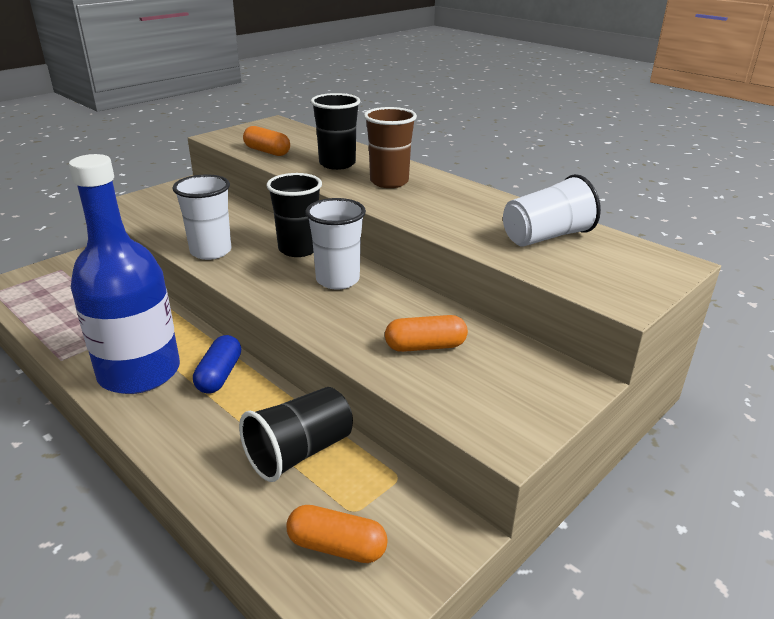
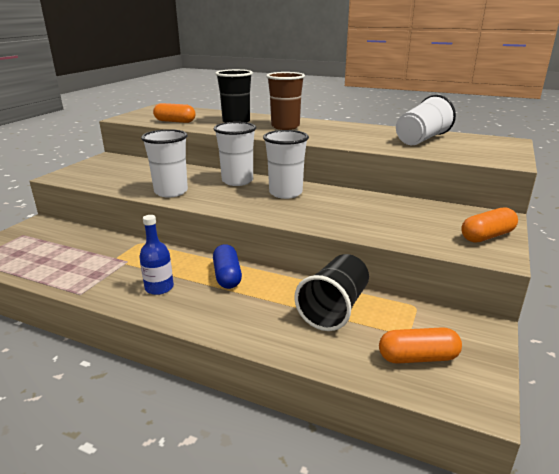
camera: 20 degrees left, 5 degrees down
(139, 372) = (159, 288): blue bottle -> blue bottle, size x0.41
(298, 249) = (237, 181): black cup -> white cup
(425, 346) = (387, 217): orange capsule -> orange capsule (487, 236)

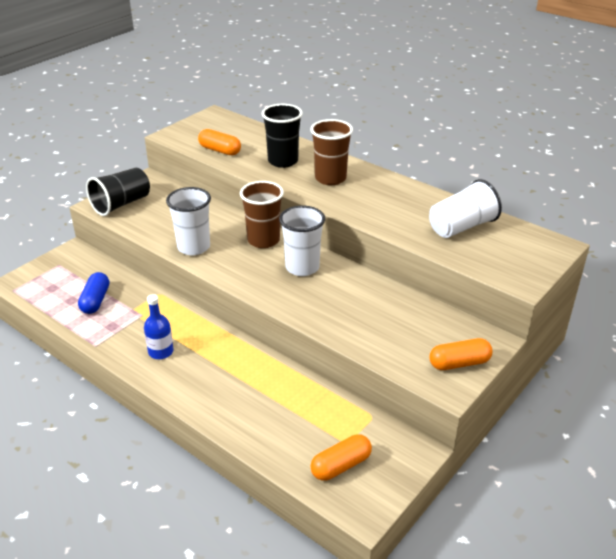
camera: 15 degrees right, 10 degrees up
(227, 276) = (223, 349): blue capsule -> blue capsule (95, 301)
(237, 181) = (263, 240): white cup -> brown cup
(334, 308) = (299, 404): black cup -> black cup (121, 204)
(418, 358) = (341, 466): orange capsule -> orange capsule turned 45 degrees counterclockwise

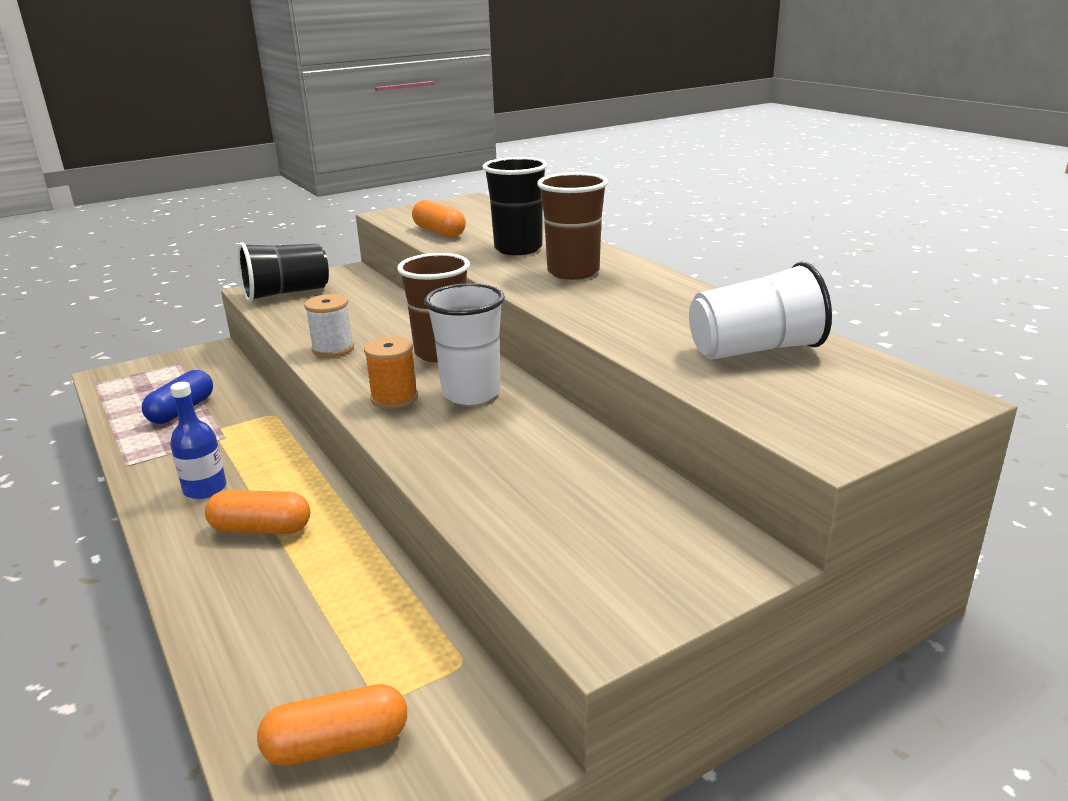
camera: 20 degrees right, 10 degrees down
(193, 247) = (333, 349): white cup -> white spool
(261, 278) = (394, 398): none -> orange spool
(459, 363) = (650, 586): orange capsule -> orange capsule (261, 529)

